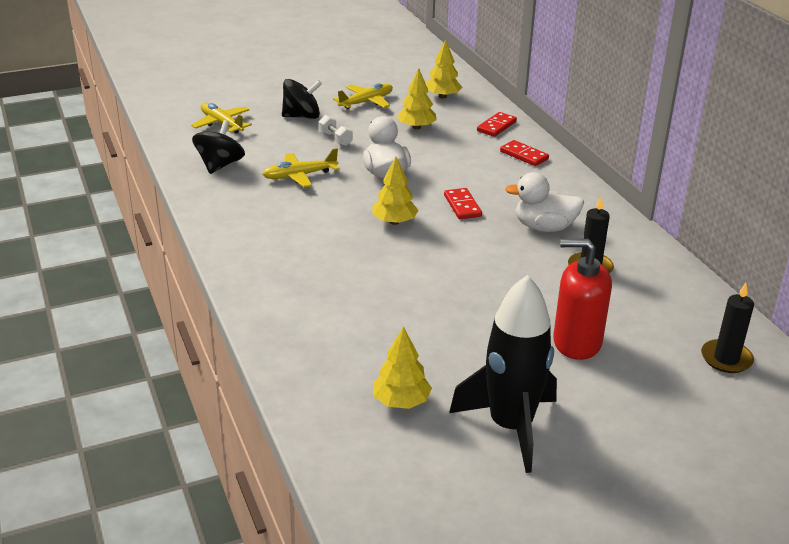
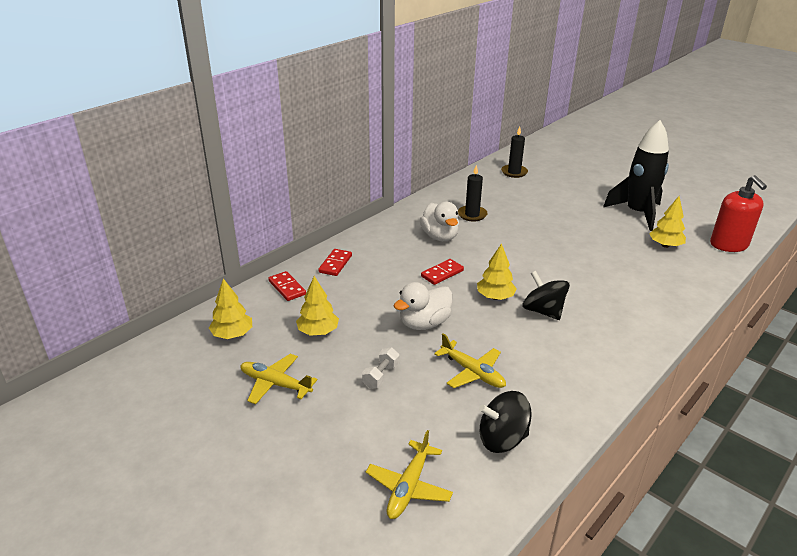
camera: 115 degrees left, 0 degrees up
(302, 116) = (343, 422): black spinning top -> black spinning top (543, 311)
(496, 126) = (287, 288): red domino -> red domino turned 45 degrees clockwise
(576, 342) = (549, 208): red soap dispenser -> red soap dispenser (729, 245)

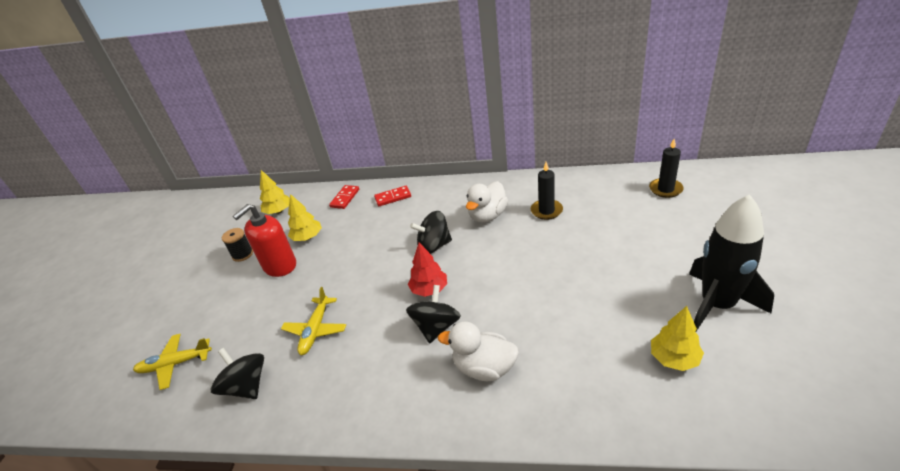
camera: 60 degrees right, 5 degrees up
(276, 384) = (242, 254): yellow plane -> black spool
(381, 376) = (280, 289): white dumbbell -> none
(424, 323) = (357, 274): white duck -> white duck (484, 368)
(442, 273) = (434, 246): red domino -> black spinning top
(495, 297) = (429, 289): yellow tree -> red tree
(729, 245) = (765, 419): red soap dispenser -> red soap dispenser (279, 266)

